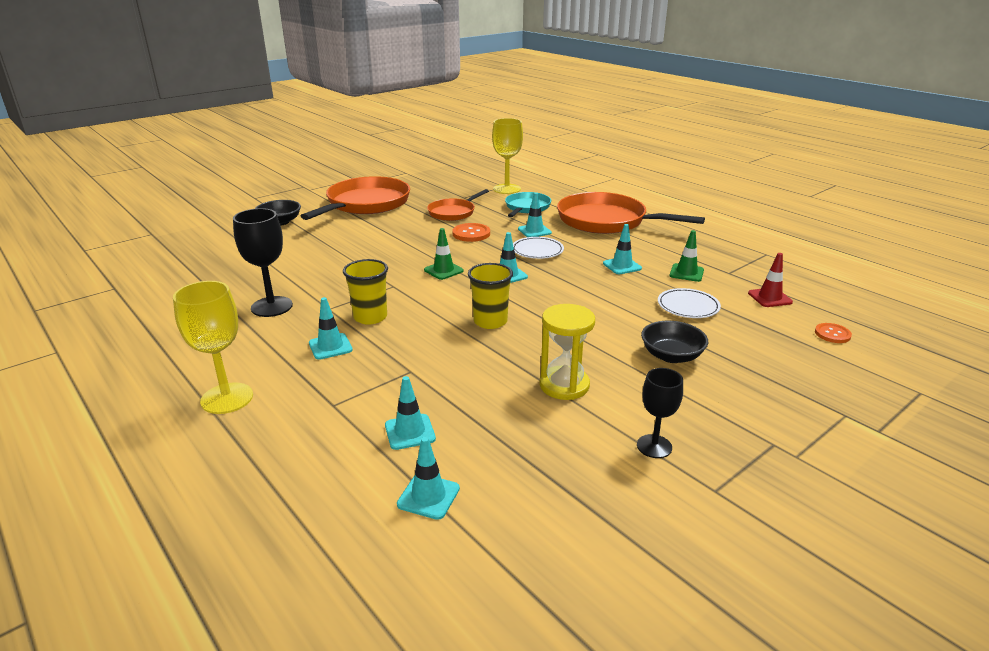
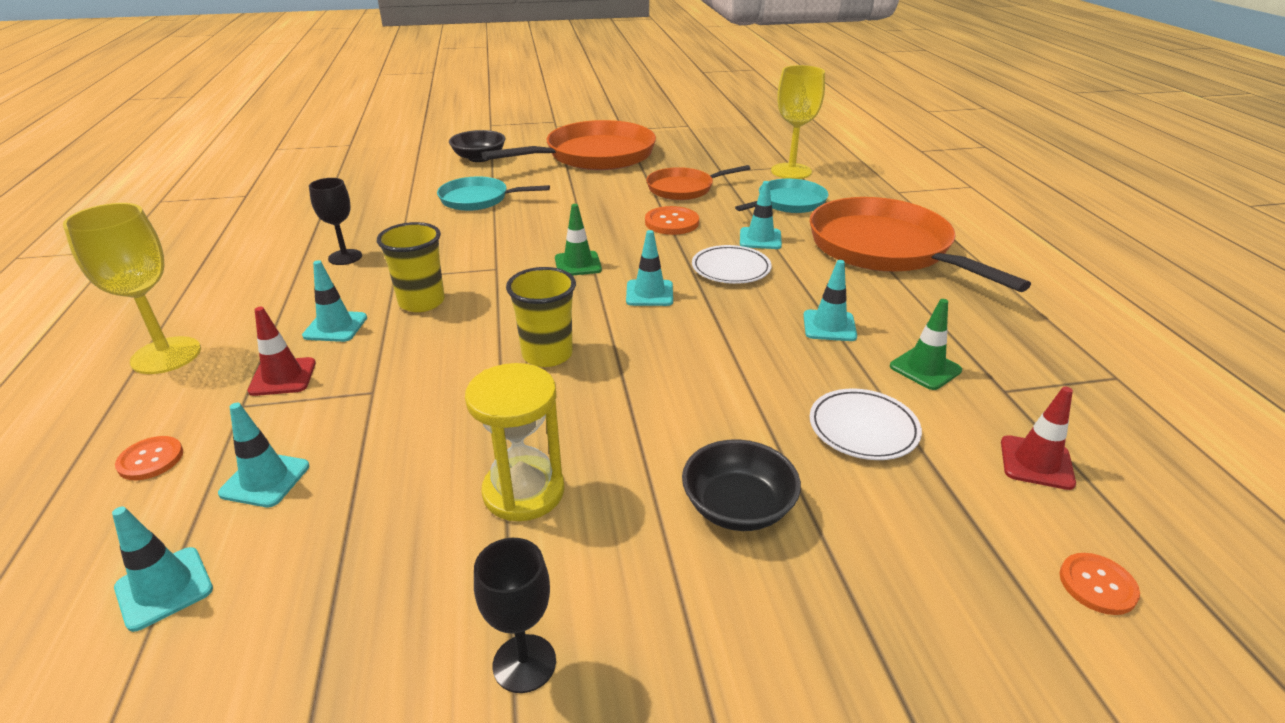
camera: 30 degrees right, 5 degrees up
(272, 306) = (345, 257): black goblet -> black goblet, size x0.63
(315, 450) = (150, 459): none -> orange button
(319, 249) = (478, 199): none -> turquoise pan
(337, 382) = (283, 377): none -> red traffic cone

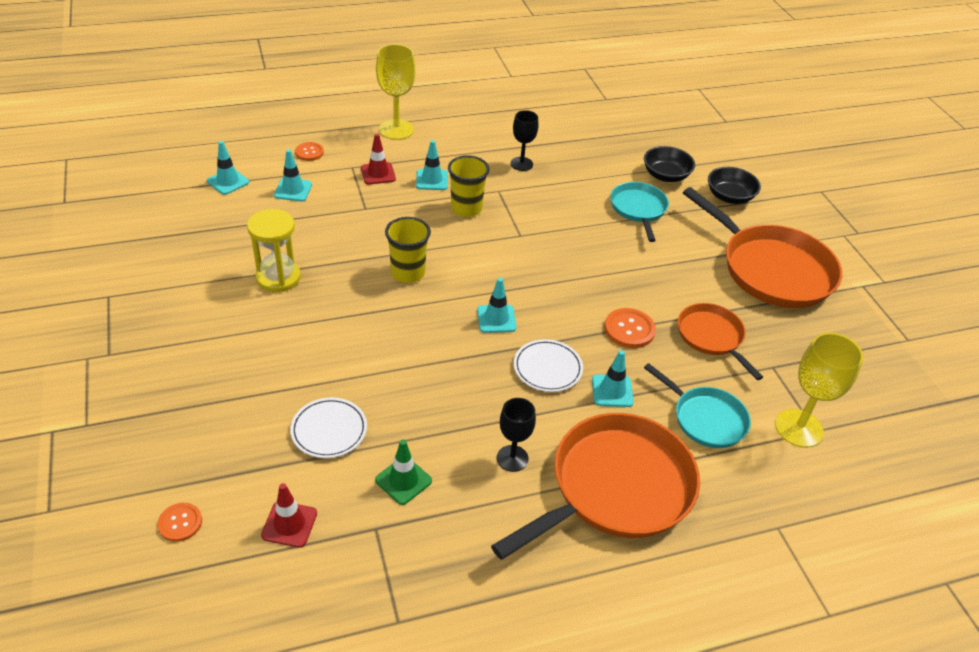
camera: 80 degrees right, 10 degrees up
(524, 663) = (171, 290): black goblet -> black goblet (512, 458)
(578, 264) = (536, 276): green traffic cone -> none
(738, 507) = (259, 363): black bowl -> black bowl (666, 175)
(829, 326) = (461, 426): turquoise traffic cone -> none

